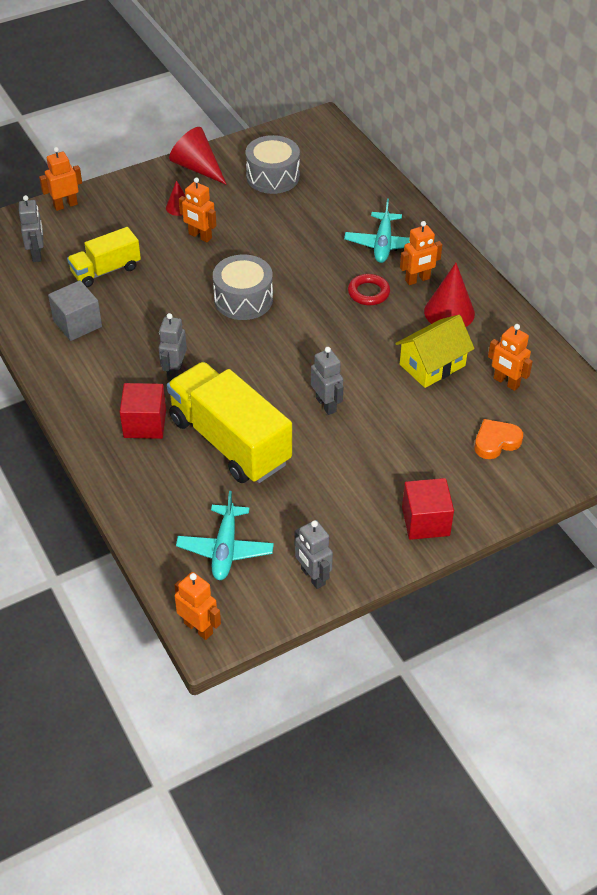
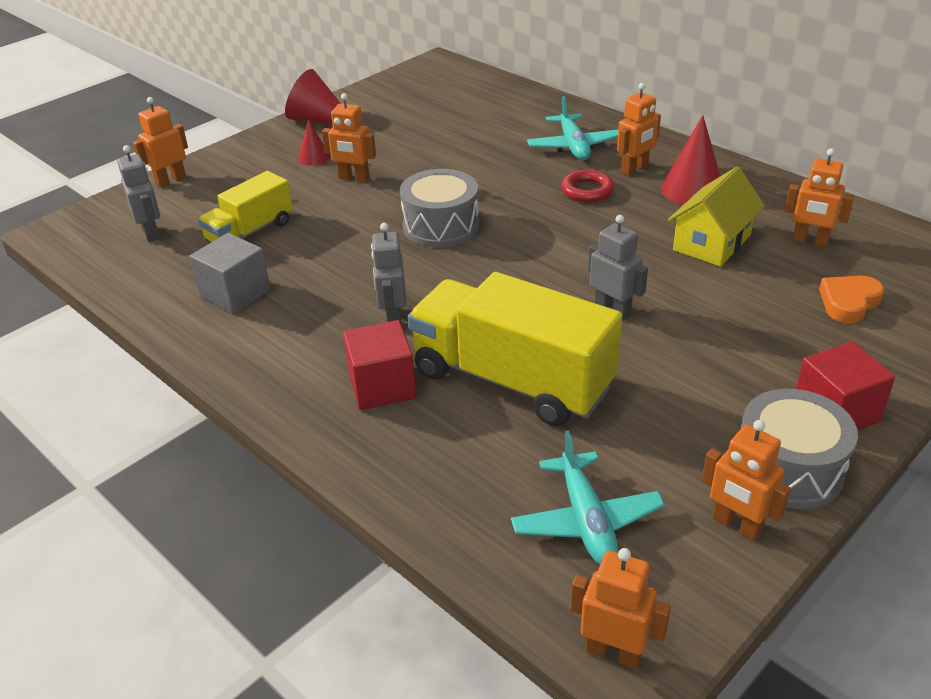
camera: 15 degrees left, 10 degrees down
(272, 177) = (411, 113): grey drum -> grey drum (788, 469)
(312, 577) = (736, 525): grey robot -> orange robot

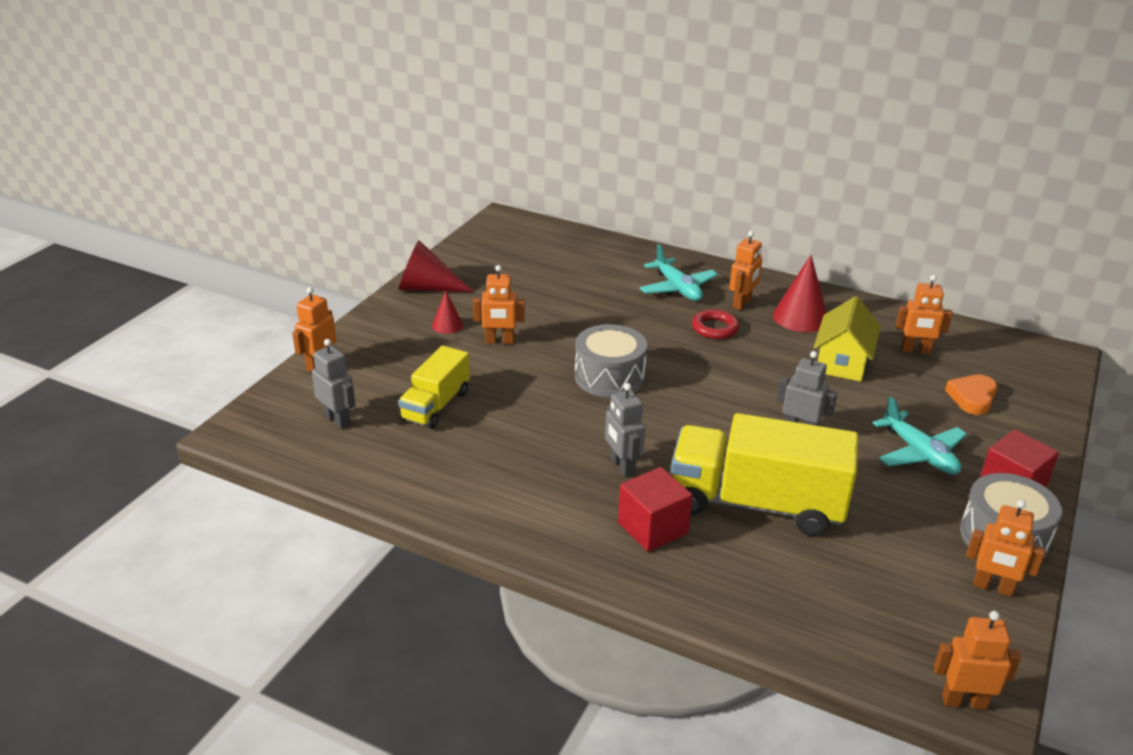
camera: 20 degrees left, 5 degrees down
(235, 293) = (463, 466): grey cube -> none
(586, 520) = (884, 606): turquoise plane -> turquoise plane (919, 453)

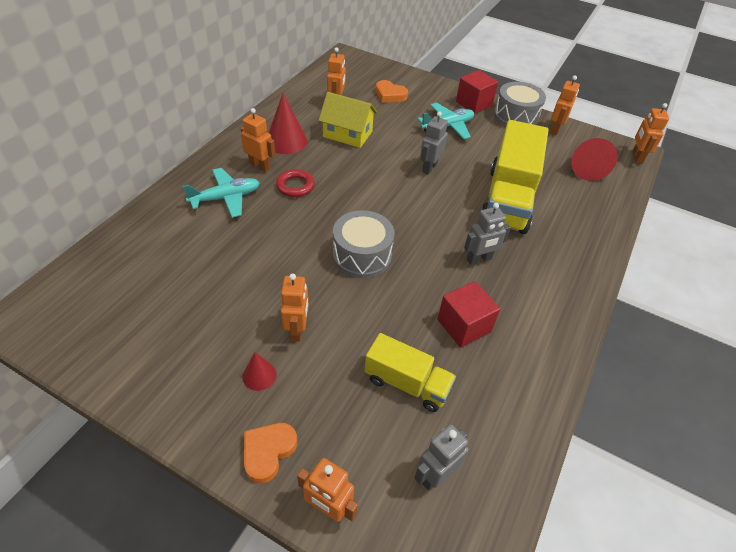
camera: 90 degrees left, 15 degrees up
(372, 335) = (268, 452): none -> orange heart
(427, 288) = (170, 397): red cone -> red cone (585, 167)
(652, 528) = (543, 251): red cube -> red cube (464, 326)

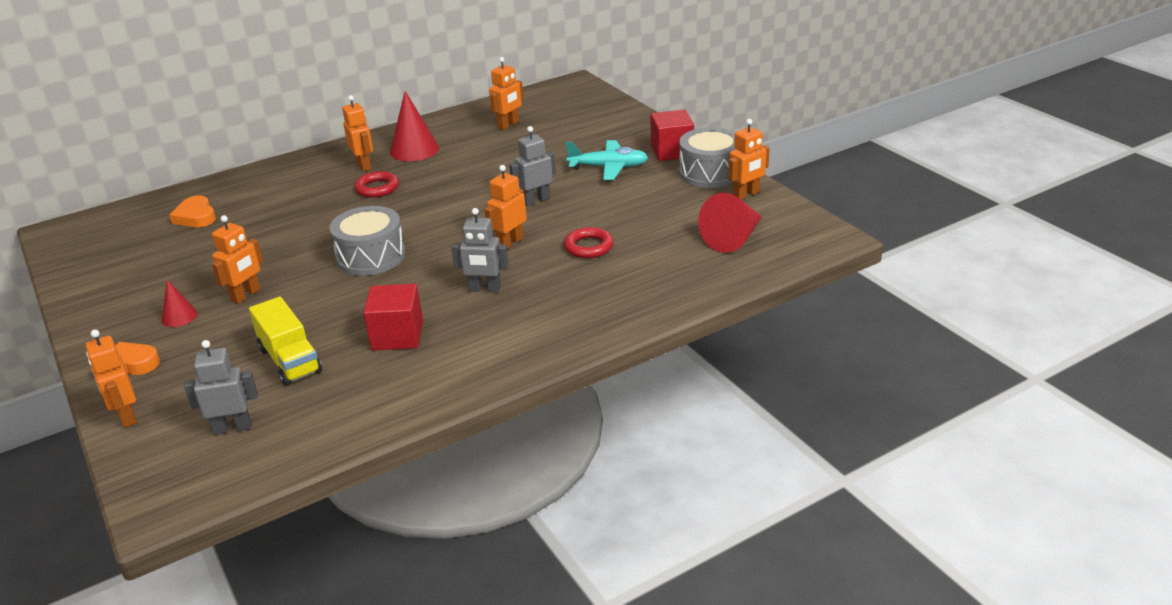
camera: 35 degrees right, 15 degrees down
(226, 198) = (303, 184): turquoise plane -> none
(347, 134) = (484, 155): yellow house -> none
(390, 95) = (578, 127): orange heart -> orange heart (196, 217)
(507, 199) = (588, 247): yellow truck -> red ring
(637, 157) = (823, 243): orange robot -> orange robot (510, 243)

